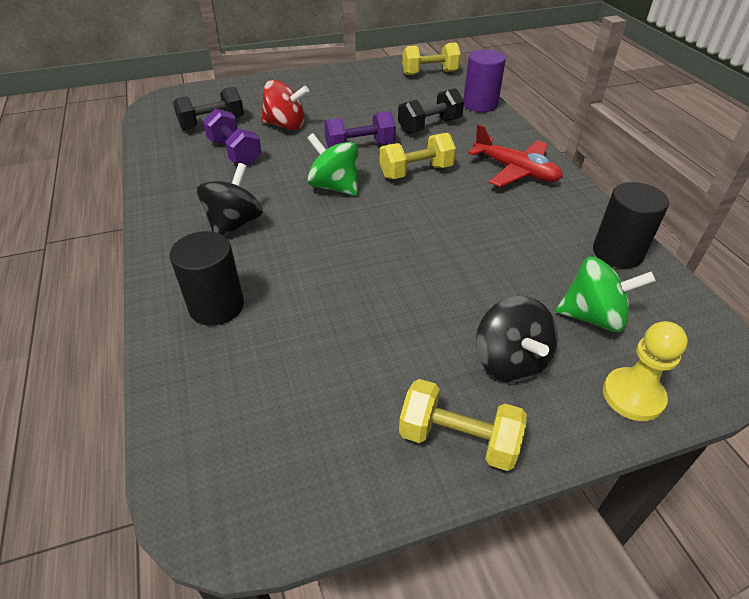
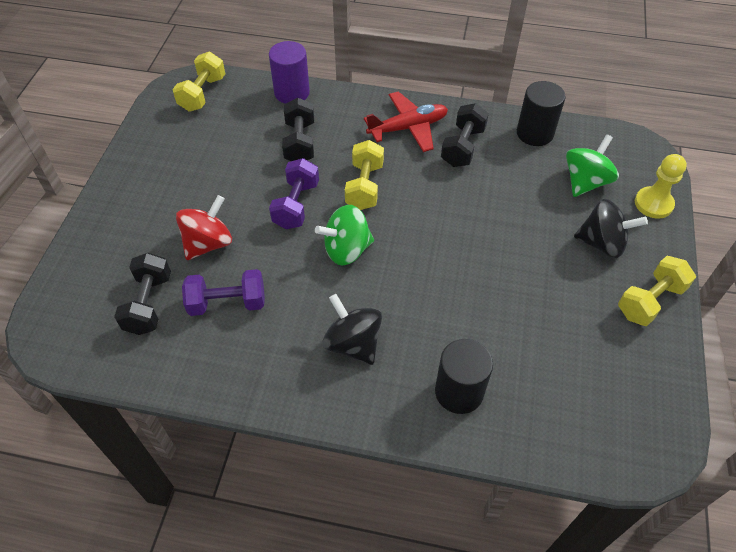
camera: 60 degrees left, 10 degrees up
(532, 210) = (463, 147): none -> black dumbbell

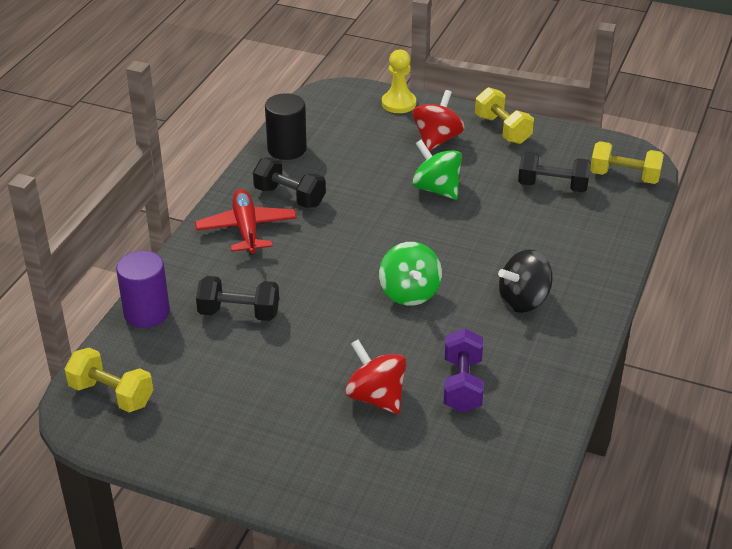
camera: 80 degrees left, 15 degrees down
(149, 304) = (453, 448): black dumbbell -> black dumbbell (552, 186)
(296, 205) = (337, 324): purple dumbbell -> none
(364, 186) = (325, 271): yellow dumbbell -> yellow dumbbell (624, 177)
(459, 392) = (580, 244): black cylinder -> none
(585, 182) = (361, 133): green spinning top -> green spinning top (436, 189)
(602, 243) = (437, 139): black spinning top -> red spinning top

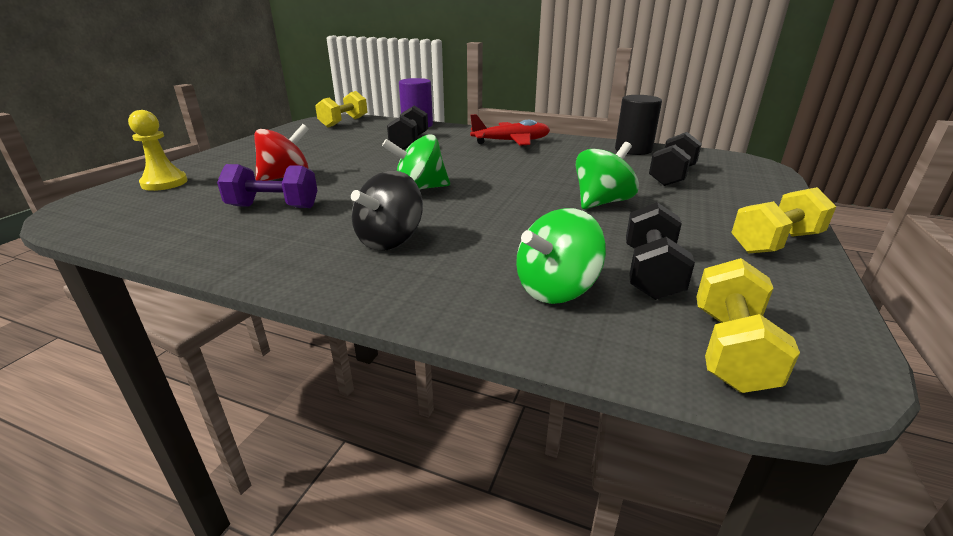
camera: 90 degrees right, 10 degrees down
(289, 197) = (560, 151): black dumbbell -> black dumbbell (672, 176)
(398, 103) = (765, 187): yellow pawn -> yellow pawn (164, 183)
(437, 139) = (707, 204): red spinning top -> none
(523, 301) = (390, 240): black spinning top -> black spinning top turned 120 degrees counterclockwise
(579, 225) = (556, 289): none -> green spinning top

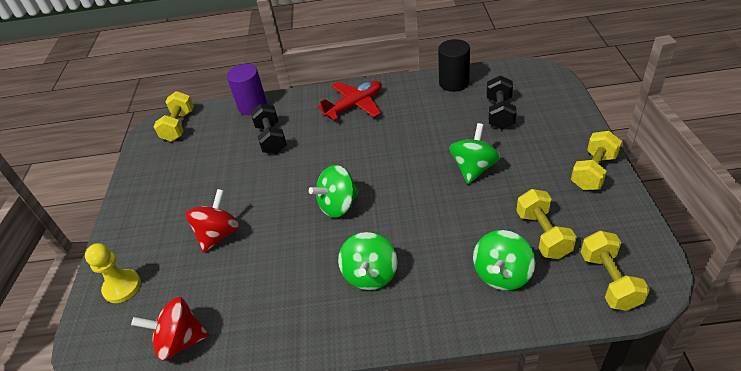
camera: 20 degrees left, 15 degrees up
(149, 226) = (180, 341): none -> red spinning top
(273, 207) = (250, 276): purple dumbbell -> none
(390, 240) = (370, 275): black spinning top -> green spinning top
(651, 273) = (542, 234): black dumbbell -> yellow dumbbell

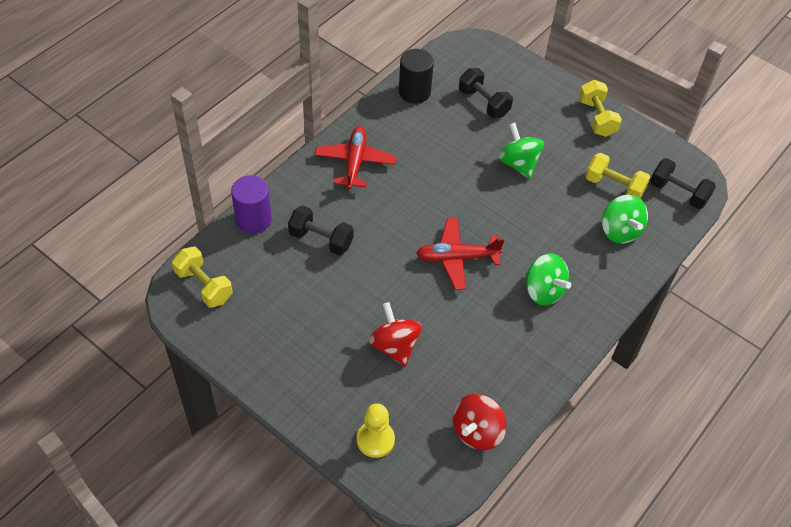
camera: 55 degrees left, 10 degrees up
(338, 205) = (457, 258): green spinning top -> red plane
(609, 281) = (678, 193): yellow dumbbell -> black dumbbell

